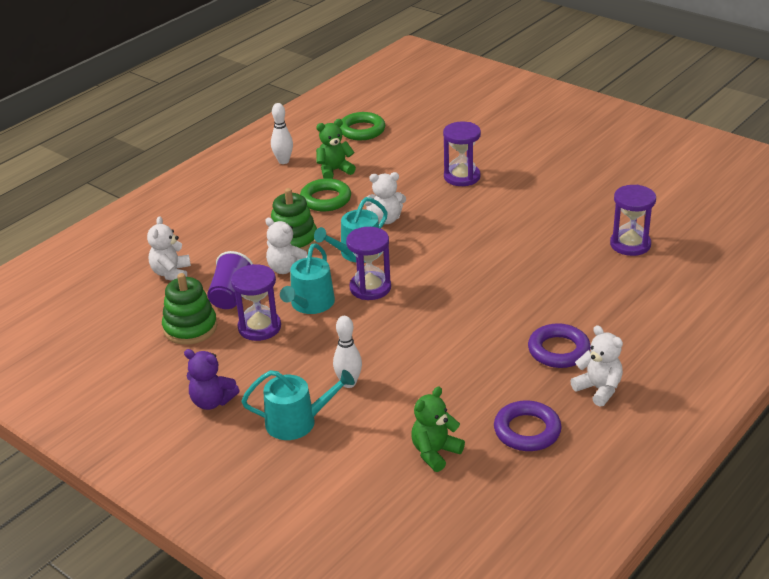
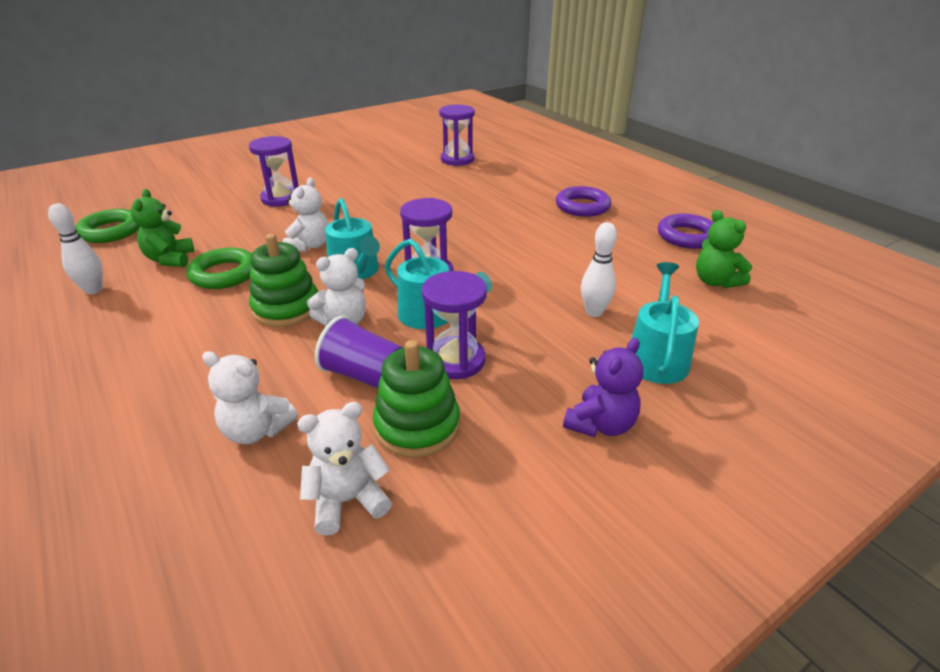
camera: 75 degrees left, 0 degrees up
(598, 389) = (638, 202): white teddy bear -> white teddy bear (348, 501)

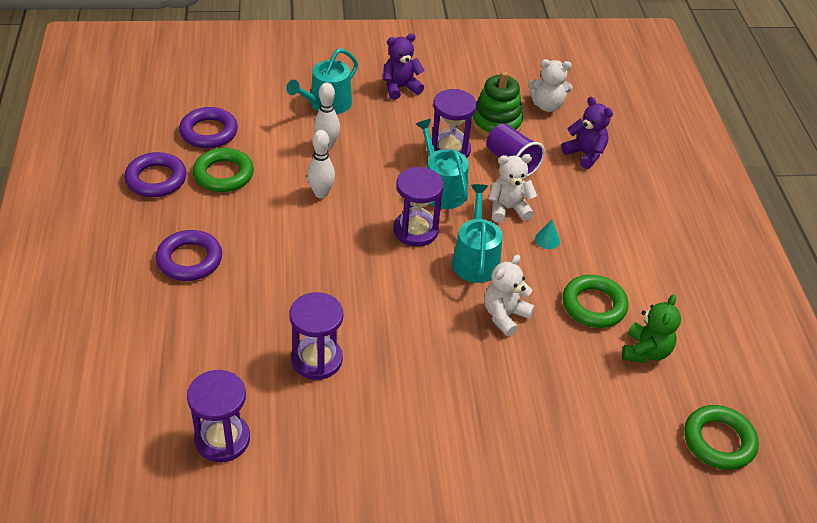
camera: 155 degrees left, 10 degrees up
(93, 290) = (712, 331): white bowling pin -> white bowling pin (321, 193)
(256, 430) = (585, 154): white teddy bear -> purple teddy bear
(281, 198) = (510, 433): purple hourglass -> purple hourglass (317, 360)
(286, 308) = (547, 240): green stacking toy -> turquoise cone
(645, 256) = (223, 174): none -> green ring
(715, 282) = (209, 132): green teddy bear -> purple ring

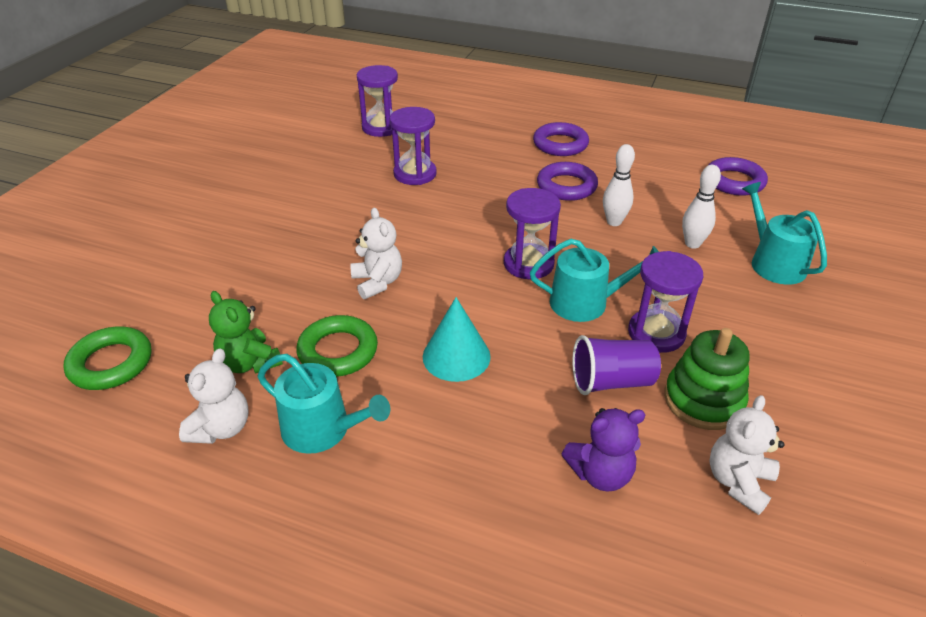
camera: 120 degrees right, 5 degrees down
(156, 179) = (670, 146): purple ring -> purple ring (566, 186)
(223, 174) = (664, 177): green ring -> none
(400, 88) = (804, 332): purple teddy bear -> none
(475, 259) = (463, 290): turquoise watering can -> turquoise watering can (323, 429)
(508, 209) = (525, 344): white teddy bear -> white teddy bear (221, 428)
(547, 240) = (456, 356): turquoise cone -> turquoise cone, size x2.08

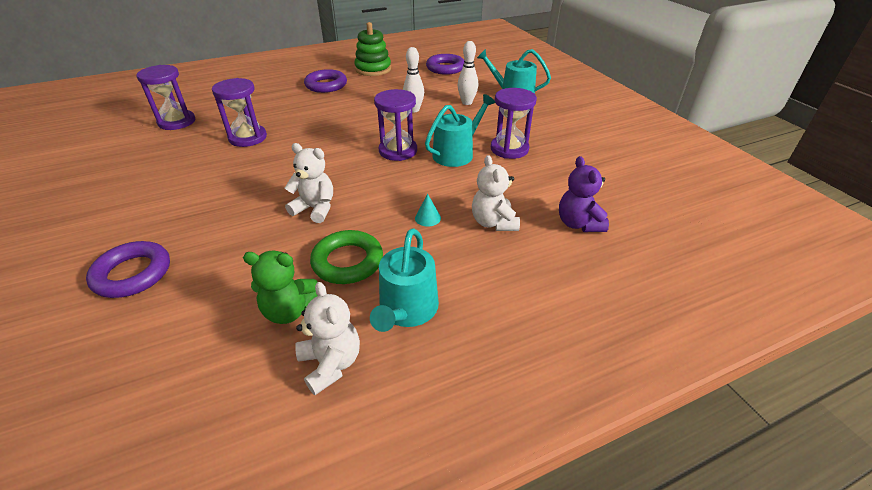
camera: 45 degrees left, 0 degrees up
(111, 363) = (150, 398): green ring -> none
(323, 429) = (407, 310): turquoise watering can -> turquoise watering can turned 120 degrees clockwise
(456, 356) = (427, 218): turquoise cone -> turquoise cone, size x0.48
(566, 186) = (362, 104): purple ring -> purple ring (133, 274)
(600, 473) = (578, 224): purple teddy bear -> purple teddy bear turned 135 degrees clockwise
(611, 381) = (522, 181): purple cup -> none
(703, 400) = (570, 165): green stacking toy -> green stacking toy (373, 69)
(738, 482) = (630, 188): white teddy bear -> white teddy bear (493, 222)

